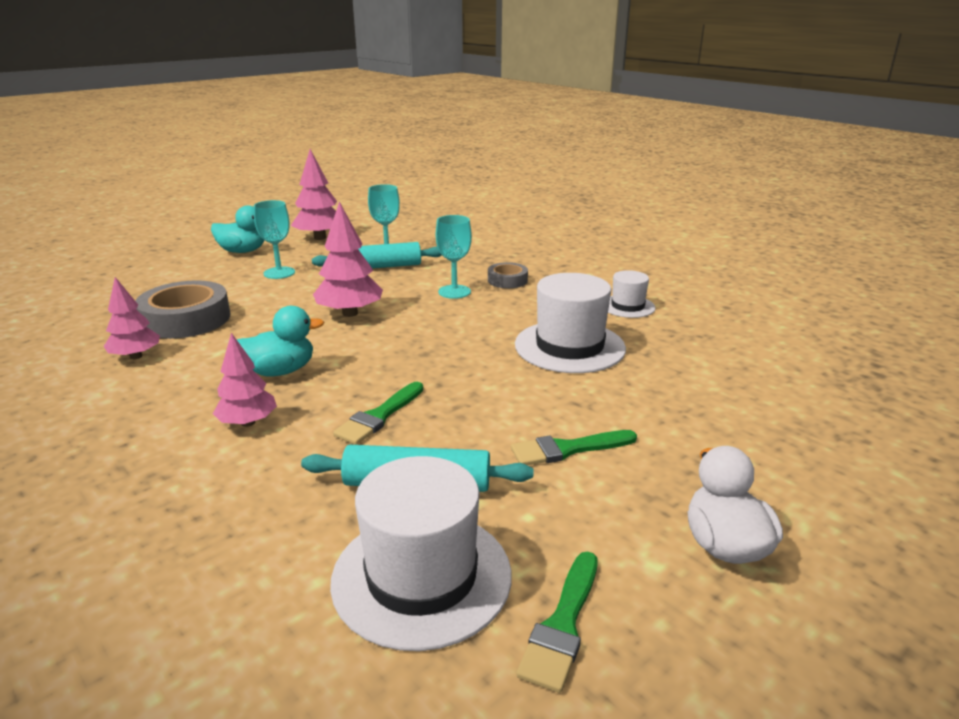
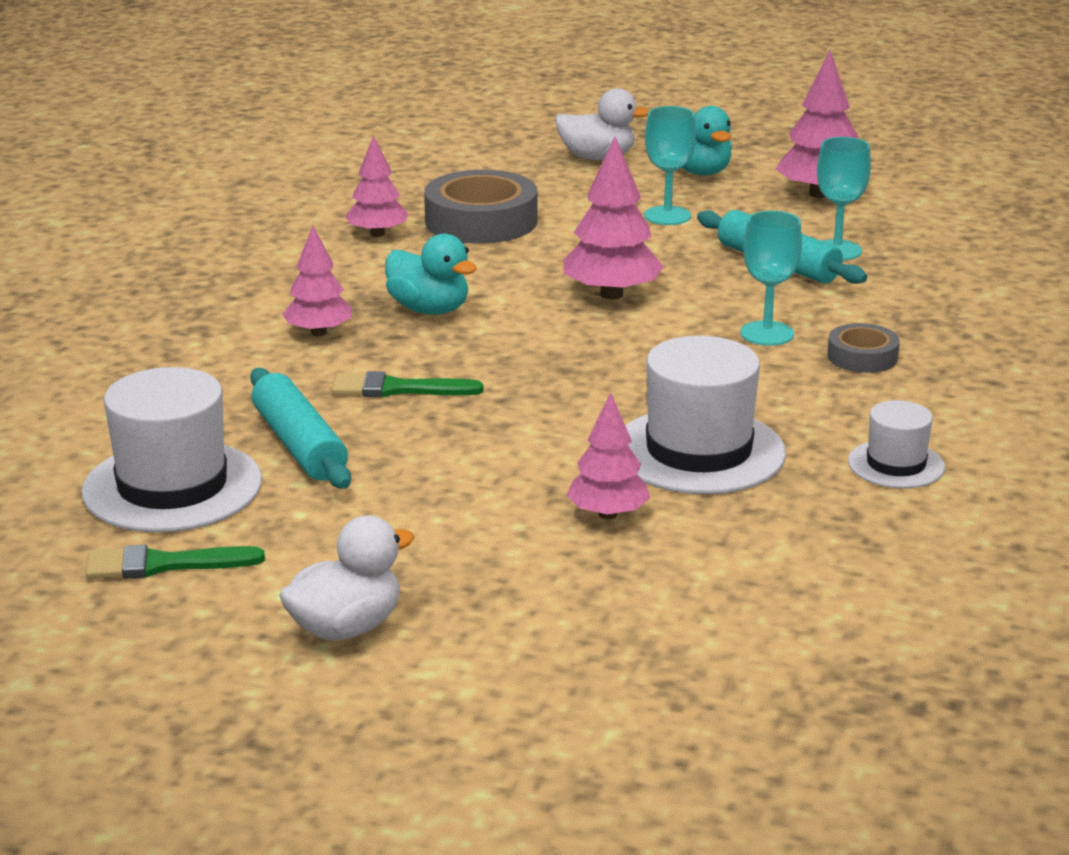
camera: 60 degrees right, 0 degrees up
(172, 267) = (597, 158): none -> white duck
(567, 449) = (440, 506): green brush -> none
(623, 394) = (607, 514): none -> pink tree

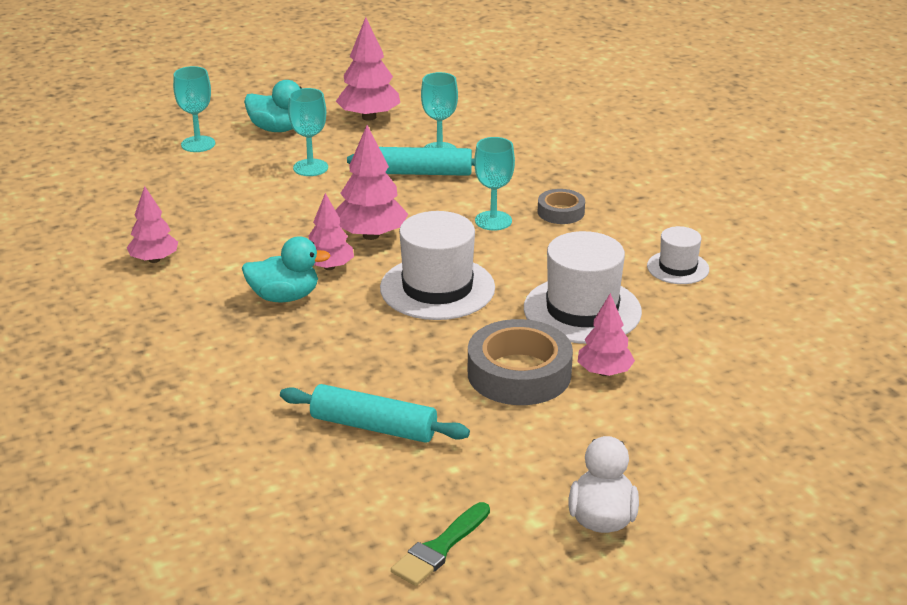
camera: 45 degrees left, 5 degrees up
(172, 486) = (350, 498): white hat -> white hat (437, 288)
(319, 332) = (245, 347): pink tree -> pink tree (329, 267)
(397, 389) = (362, 359): green brush -> none
(481, 221) = (205, 220): grey tape -> grey tape (519, 373)
(597, 158) = (198, 144): white duck -> turquoise goblet

